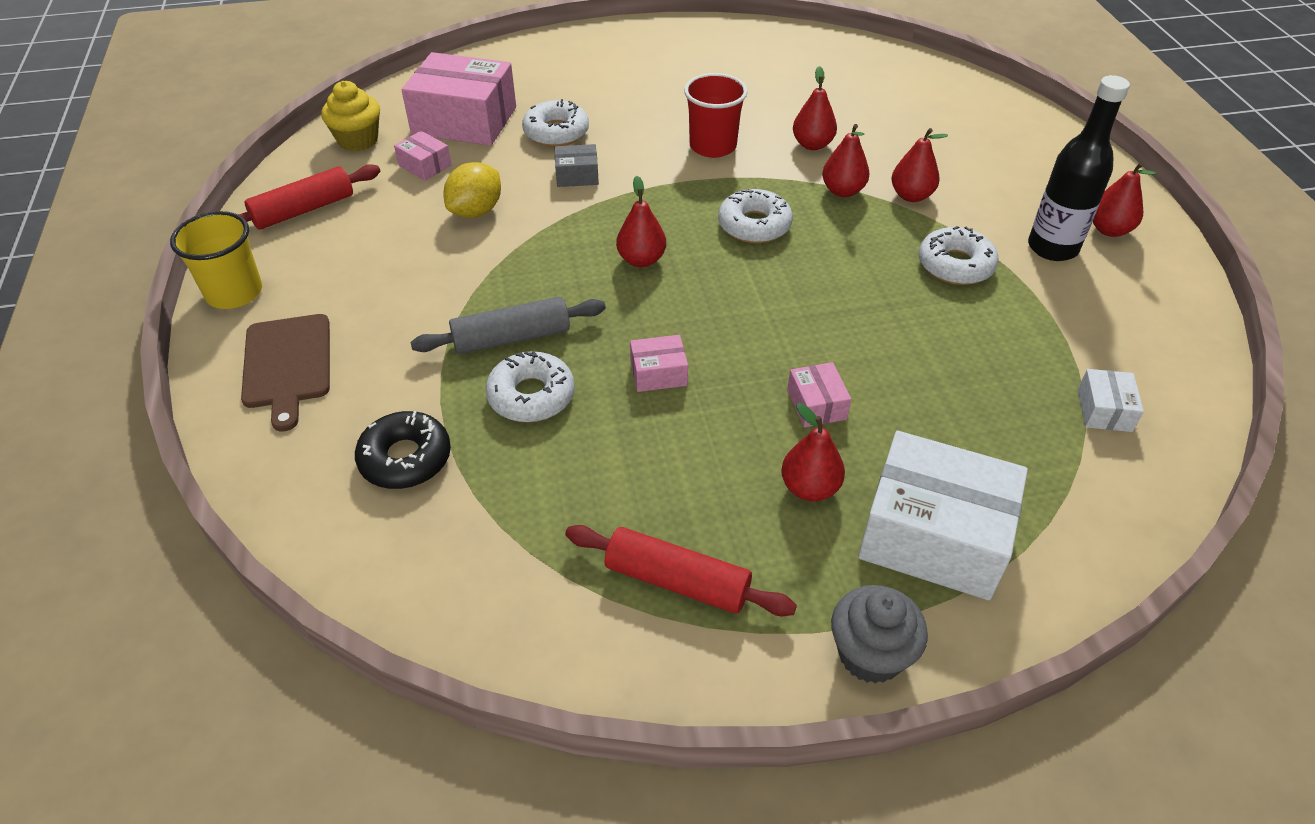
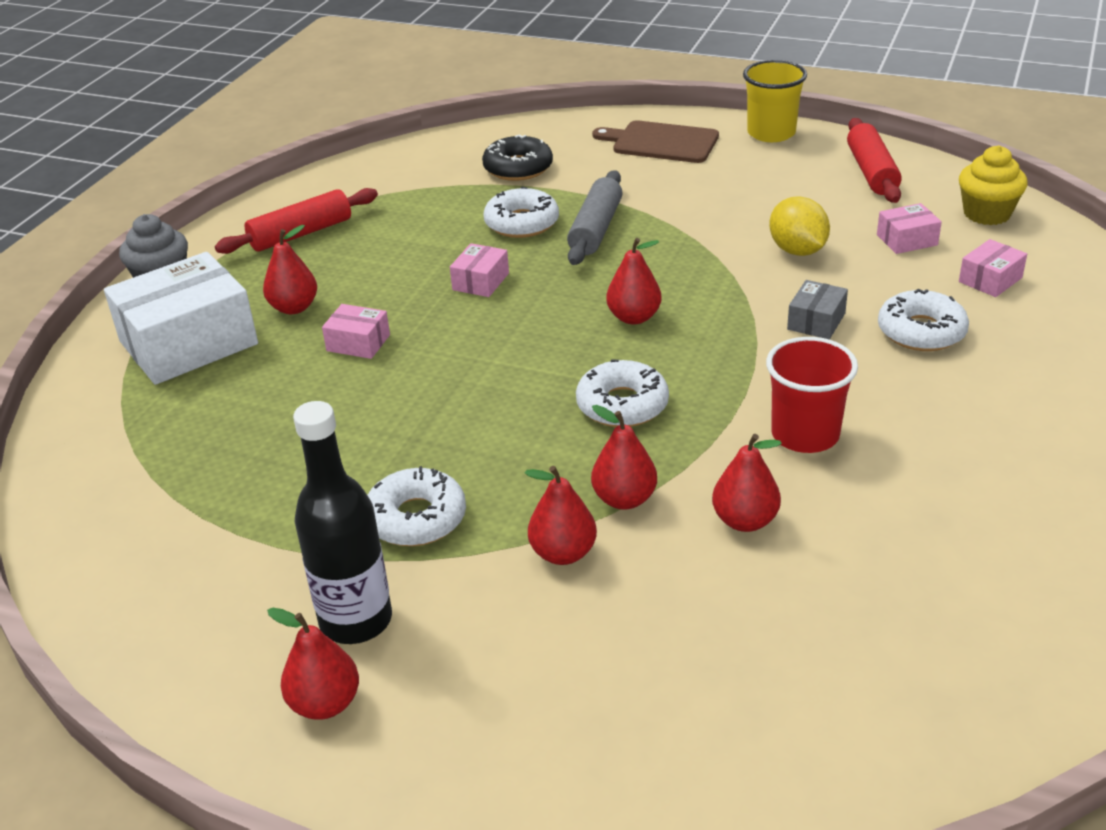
camera: 125 degrees right, 10 degrees down
(464, 120) = (990, 280): pink box -> pink box, size x0.45
(1104, 410) = (148, 501): white box -> none

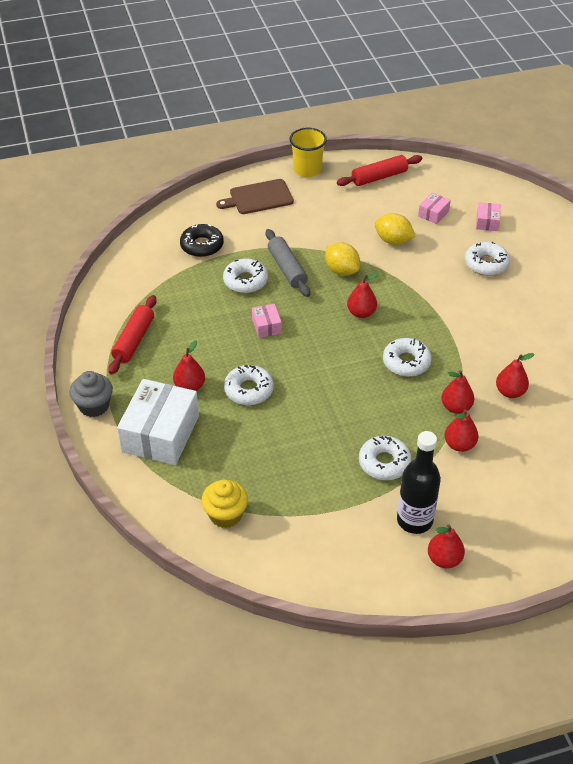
camera: 40 degrees left, 10 degrees up
(358, 343) = (249, 390): pink box -> white donut
(671, 258) = (341, 270): none -> yellow lemon
(805, 435) = (492, 339): red cup -> none
(816, 321) = (440, 278): grey box -> none
(871, 172) = (379, 177): red rolling pin -> red rolling pin turned 75 degrees counterclockwise
(987, 214) = (452, 183): yellow cupcake -> yellow cupcake (225, 515)

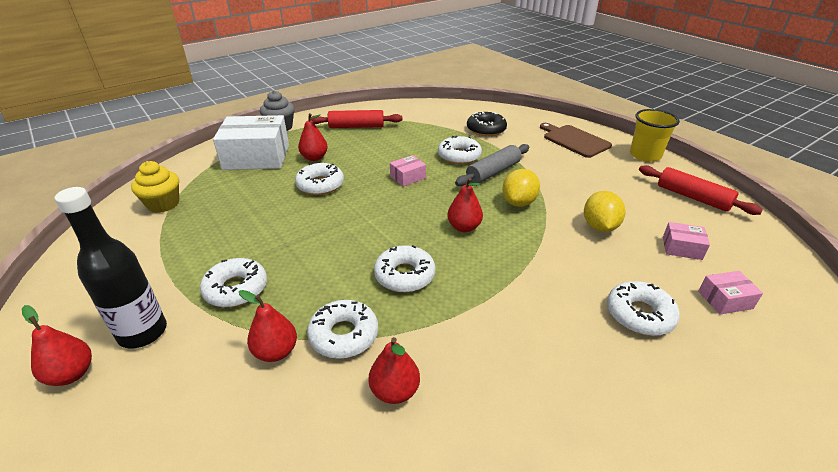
camera: 70 degrees right, 10 degrees down
(456, 407) = (344, 335): red pear -> white donut

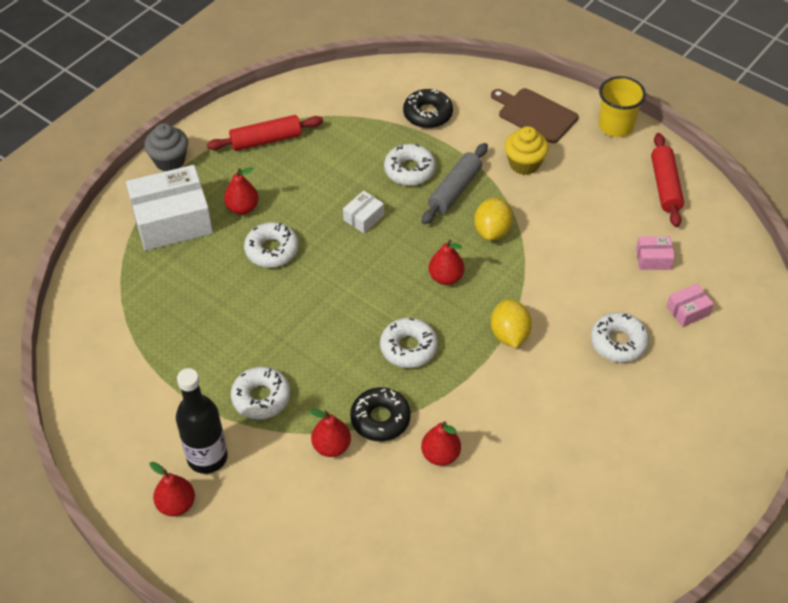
camera: 15 degrees left, 15 degrees up
(163, 204) = (115, 315): yellow cupcake -> yellow cupcake (524, 164)
(344, 335) = (380, 419): white donut -> black donut
(408, 177) = (363, 217): pink box -> white box
(599, 227) = (576, 248): yellow lemon -> yellow lemon (509, 334)
(692, 197) = (665, 186): red rolling pin -> red rolling pin turned 60 degrees clockwise

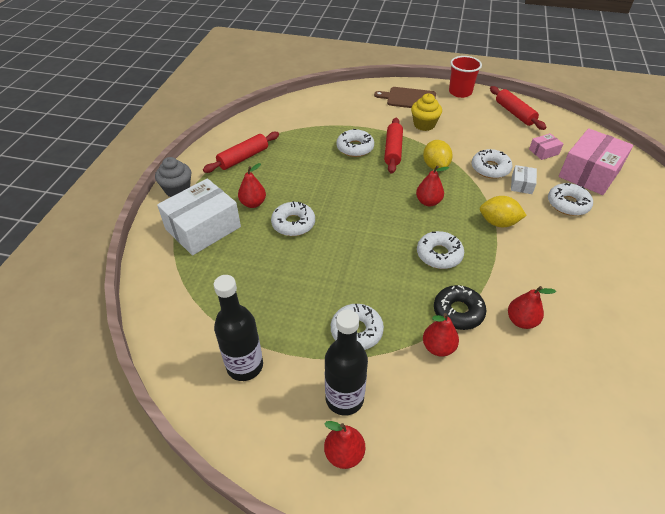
camera: 25 degrees left, 5 degrees down
(134, 389) = (245, 366): none -> black bottle
(363, 217) = (345, 183): white box -> white box (521, 185)
(427, 114) = (343, 115): black donut -> none
(455, 190) = (393, 150): grey rolling pin -> red rolling pin
(509, 334) = (498, 223): yellow lemon -> yellow lemon turned 45 degrees counterclockwise
(560, 259) = (490, 168): none -> white donut
(616, 126) = (460, 92): yellow cup -> red cup
(688, 311) = (589, 173): pink box -> pink box, size x2.21

